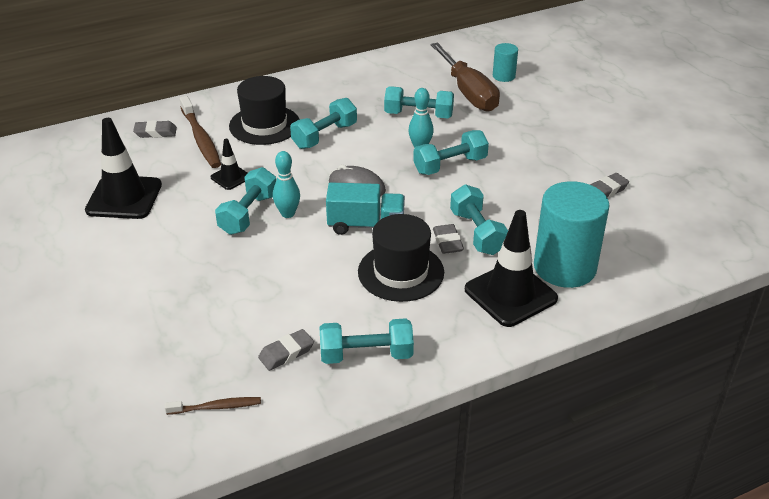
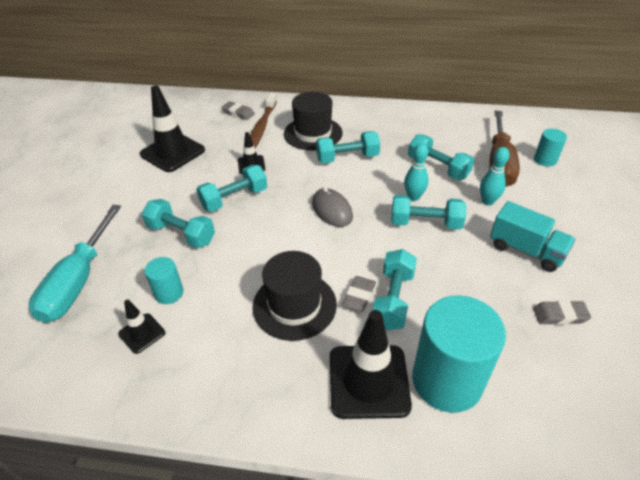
camera: 35 degrees right, 5 degrees up
(168, 346) = (79, 281): none -> turquoise screwdriver
(216, 407) = (52, 353): brown toothbrush -> none
(275, 314) = (169, 293): none -> turquoise cylinder
(286, 353) = (142, 333): grey eraser -> black traffic cone
(288, 214) = (260, 211): turquoise bowling pin -> turquoise bowling pin (487, 201)
(366, 225) = (307, 247): turquoise truck -> turquoise truck (526, 250)
(366, 355) = (194, 371): turquoise dumbbell -> turquoise dumbbell (181, 234)

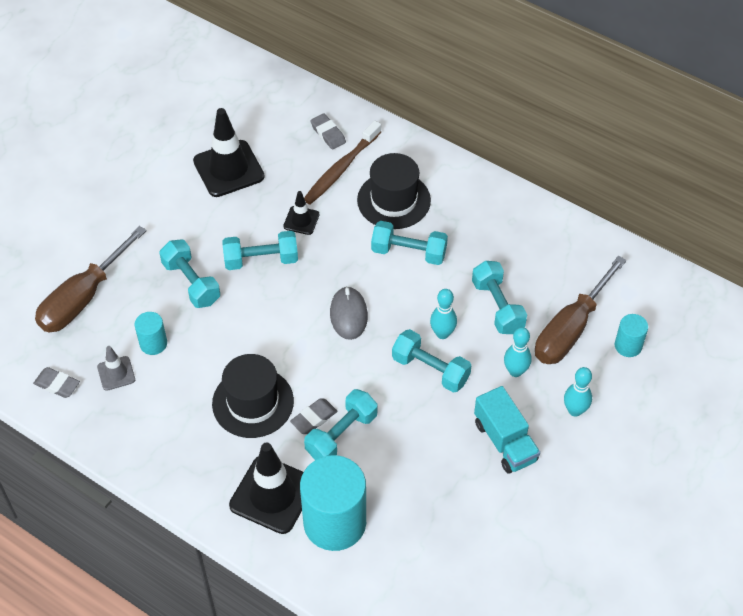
camera: 25 degrees right, 10 degrees up
(79, 281) = (83, 298): turquoise screwdriver -> brown screwdriver
(142, 333) = (116, 373): black traffic cone -> grey traffic cone
(553, 210) = (575, 410): none -> turquoise bowling pin
(560, 315) = (477, 515): grey eraser -> grey eraser (57, 385)

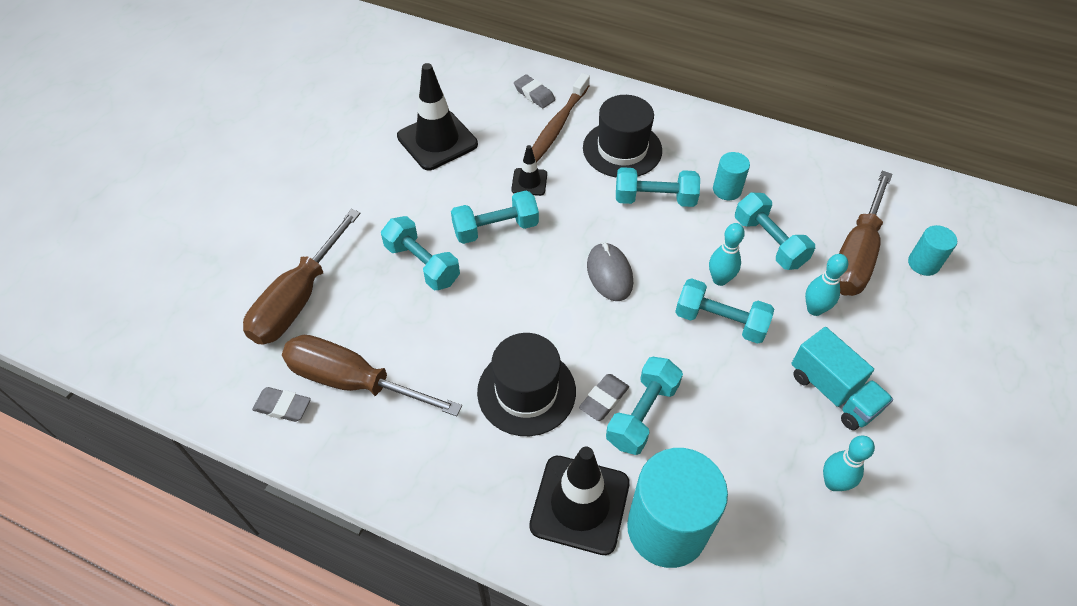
camera: 10 degrees left, 0 degrees up
(116, 373) = (353, 381): grey traffic cone -> brown screwdriver
(153, 343) = (392, 339): turquoise cylinder -> turquoise cylinder (727, 190)
(575, 410) = (896, 343): turquoise bowling pin -> turquoise bowling pin (833, 483)

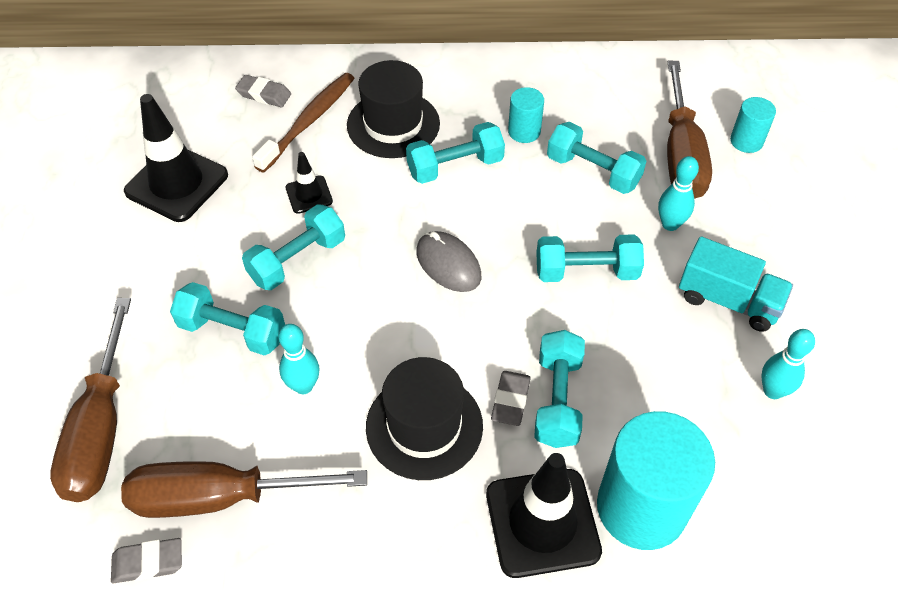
camera: 25 degrees left, 0 degrees up
(557, 126) = (308, 121): brown toothbrush -> brown toothbrush turned 150 degrees counterclockwise
(719, 279) = (564, 228): turquoise bowling pin -> turquoise bowling pin (303, 386)

